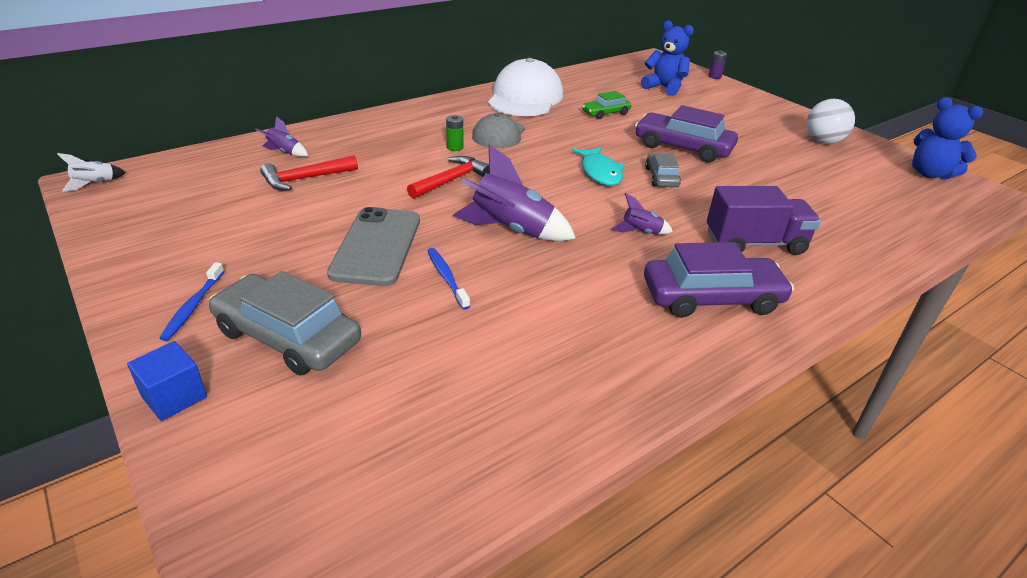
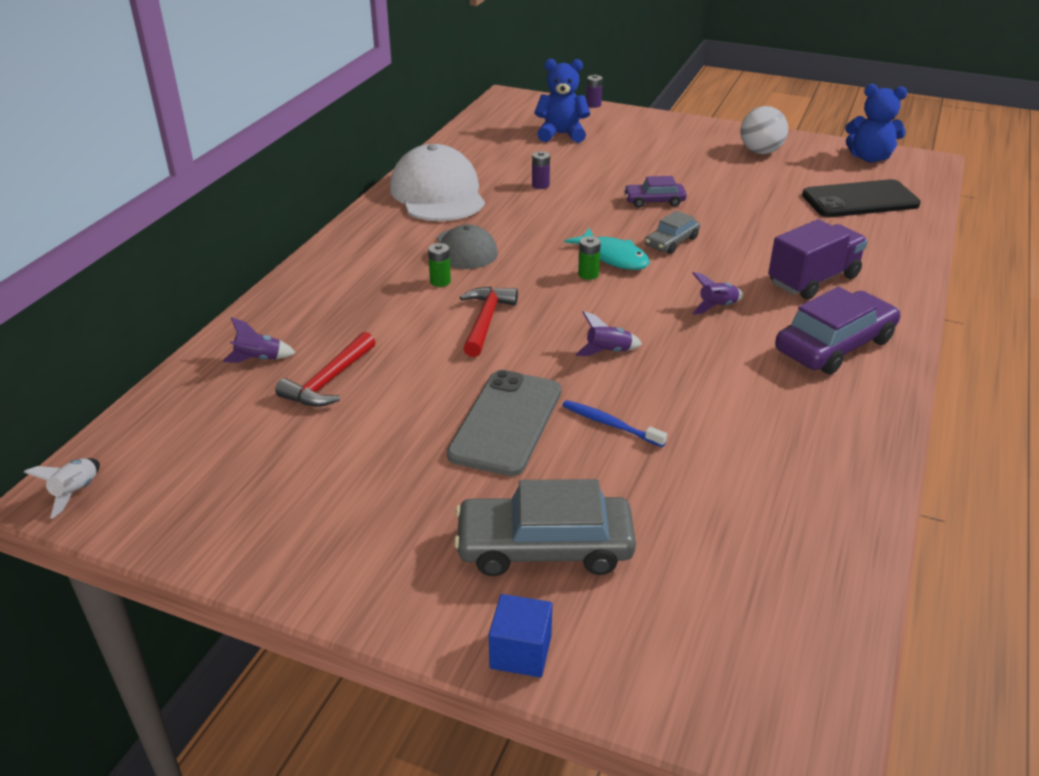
camera: 30 degrees left, 0 degrees up
(193, 306) = (412, 566): blue toothbrush -> none
(377, 246) = (506, 422): grey phone -> grey phone turned 45 degrees clockwise
(511, 230) = (608, 352): purple rocket -> purple rocket, size x0.49
(565, 177) = (588, 274): none -> green battery
(606, 113) = (540, 185): green car -> purple battery
(661, 177) = (671, 242): grey car -> grey car turned 105 degrees counterclockwise
(683, 147) = (654, 201): purple car -> purple car, size x0.55
(879, 201) = (860, 200): none -> black phone

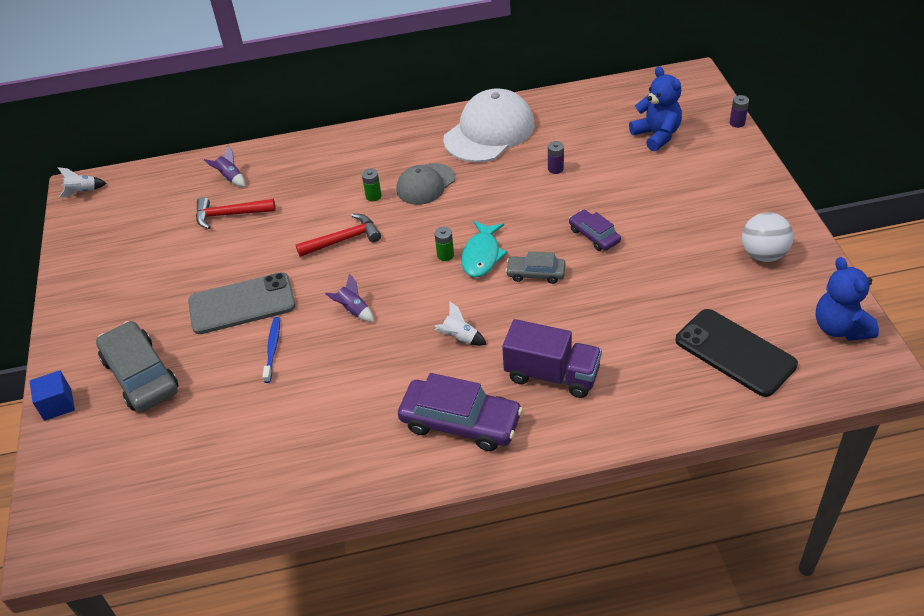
camera: 60 degrees right, 10 degrees up
(717, 307) = (460, 338): purple rocket -> white rocket

